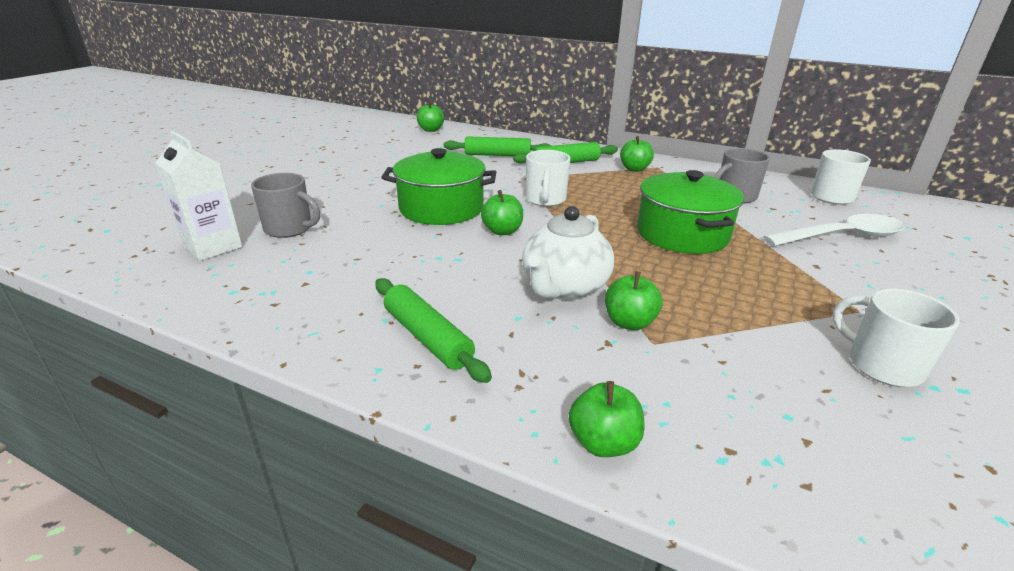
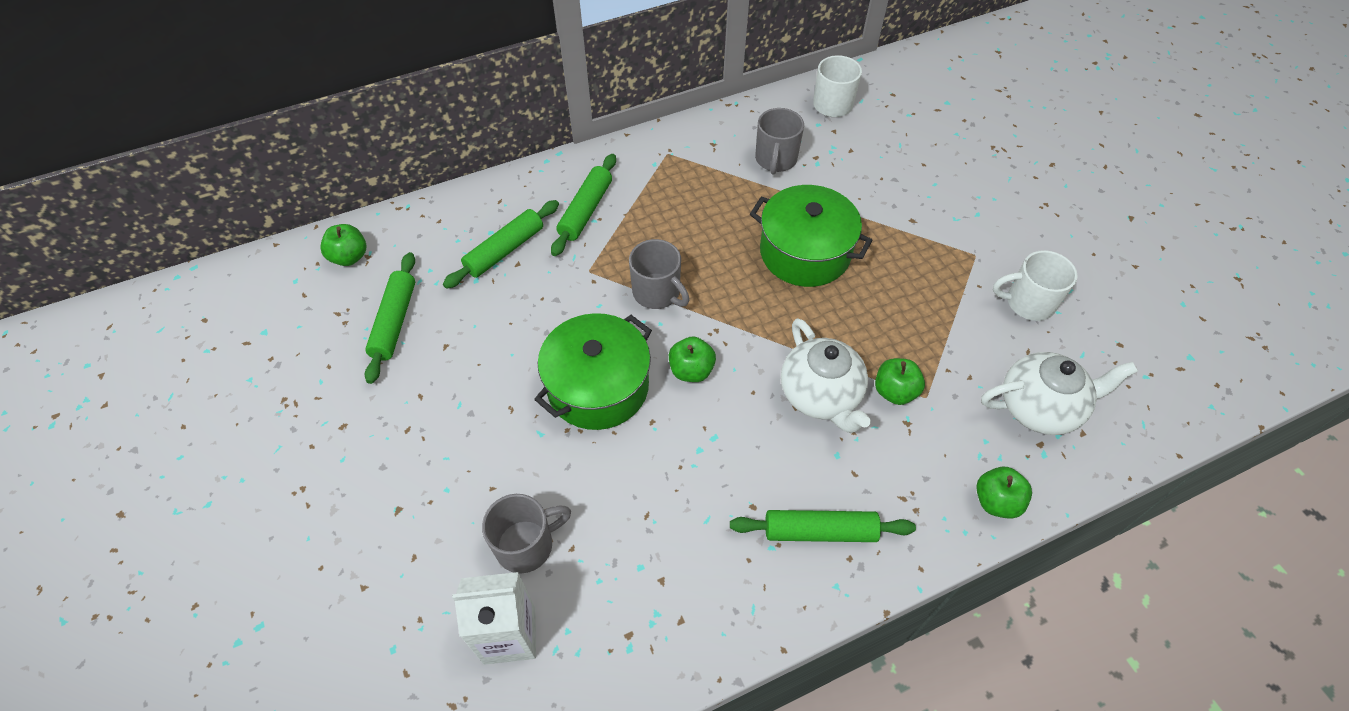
camera: 50 degrees left, 25 degrees up
(405, 149) = (394, 322): none -> green rolling pin
(545, 200) = (657, 293): white mug -> grey mug
(634, 169) = (655, 174): green apple -> none
(775, 429) = (1040, 408): none -> white teapot
(841, 237) = (890, 165): white spoon -> none

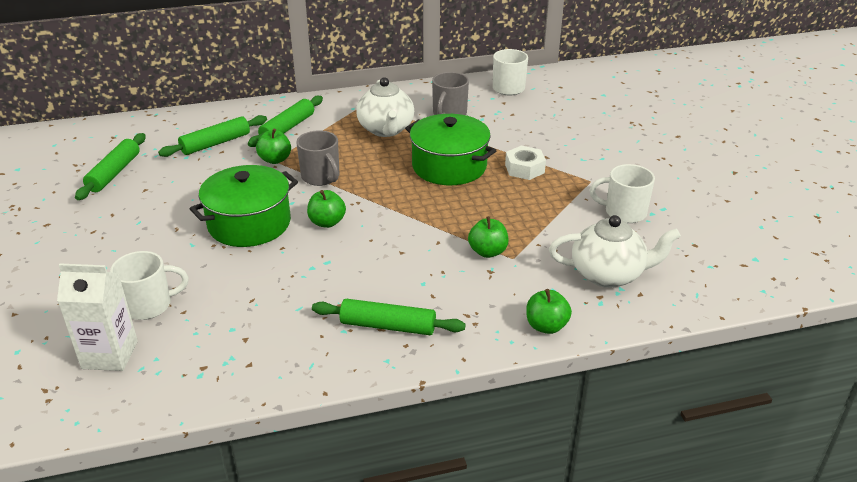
camera: 10 degrees right, 20 degrees down
(349, 257) = (99, 136): green apple -> green apple (275, 160)
(526, 545) = (149, 305): grey mug -> white mug
(820, 395) = (425, 247): white teapot -> white teapot (386, 129)
(894, 244) = (524, 168): none -> white nut

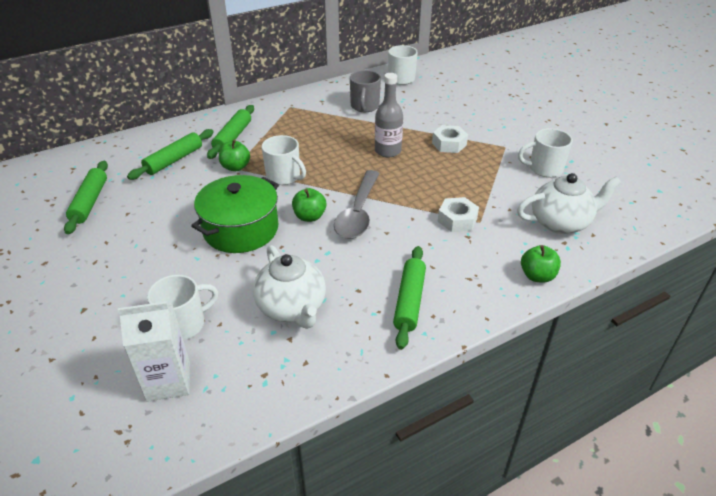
camera: 15 degrees left, 5 degrees up
(321, 177) = (284, 177): grey mug -> white mug
(381, 226) = (358, 212): none -> grey spoon
(386, 129) = (319, 127): white teapot -> white teapot (292, 308)
(388, 326) = (409, 301): green rolling pin -> green rolling pin turned 75 degrees counterclockwise
(449, 166) = (387, 151): green pot -> grey bottle
(487, 252) = (457, 220): green apple -> white nut

